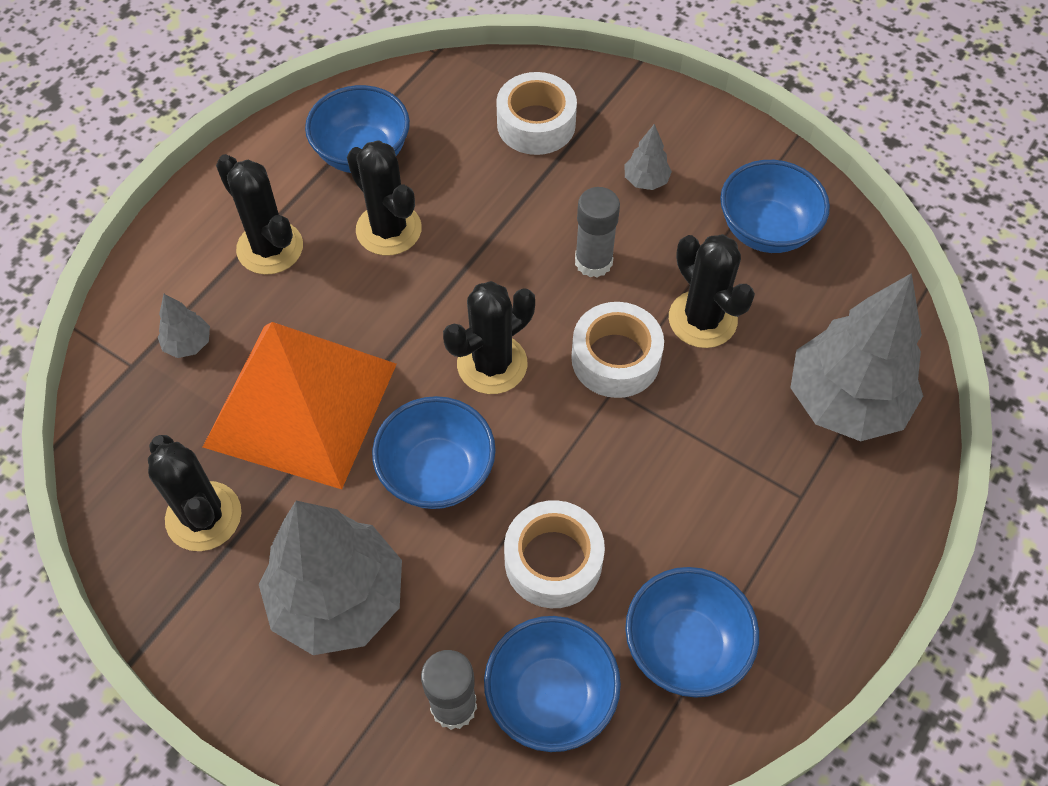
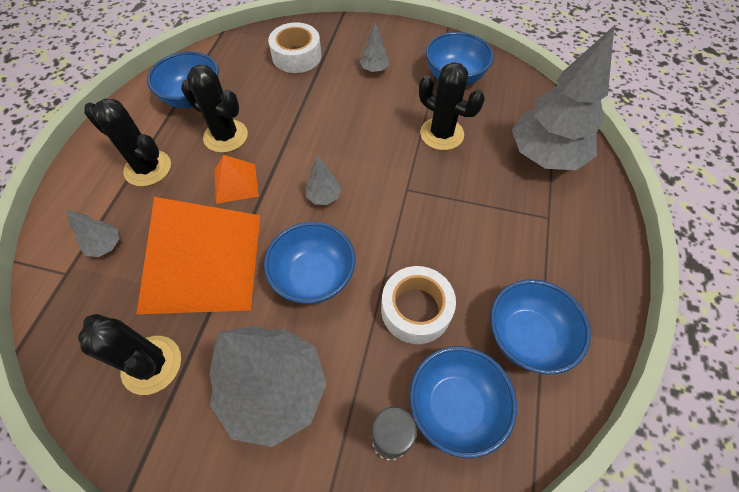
camera: 20 degrees left, 0 degrees up
(379, 306) = (235, 183): none -> orange pyramid
(492, 364) = (324, 197): black cactus -> grey tree
(593, 262) = (362, 120): grey glue stick -> none
(615, 359) = (400, 171): white tape -> none

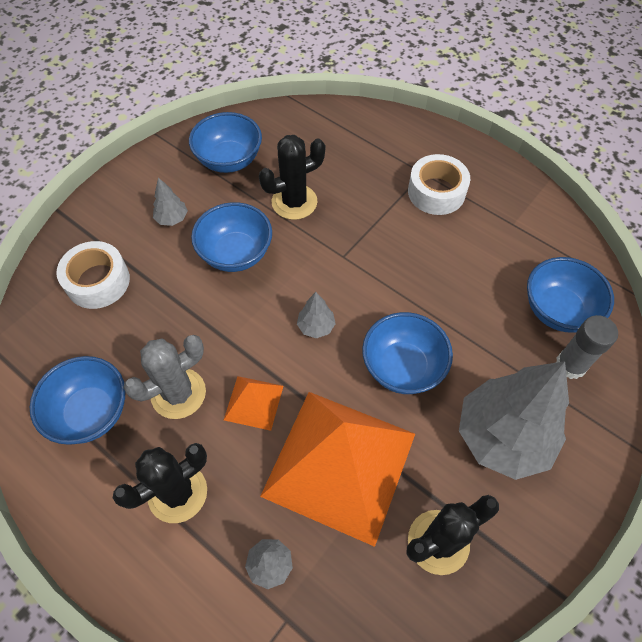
camera: 65 degrees left, 0 degrees up
(226, 136) = (178, 393): black cactus -> grey cactus
(416, 310) = (468, 301): white tape -> white tape (436, 192)
(526, 337) = (520, 239): blue bowl -> blue bowl (236, 254)
(545, 155) = (361, 143): grey tree -> none

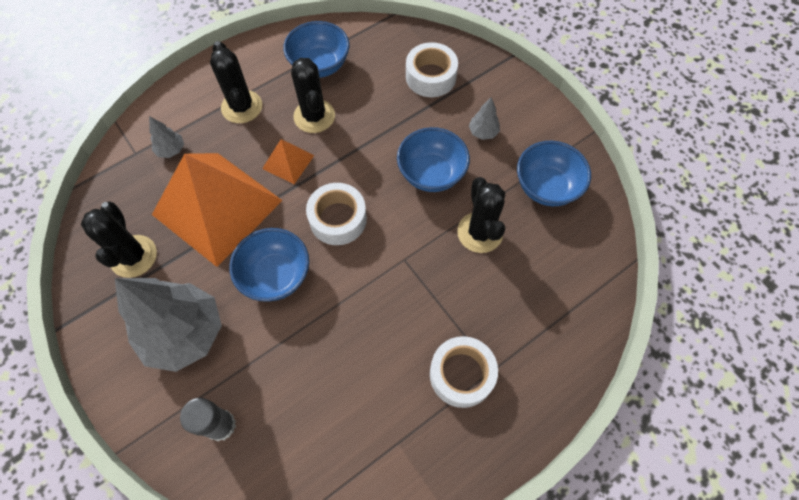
camera: 105 degrees right, 5 degrees up
(178, 393) = (314, 116): grey cactus -> black cactus
(316, 326) = (338, 219): grey tree -> white tape
(557, 310) = (280, 442): blue bowl -> none

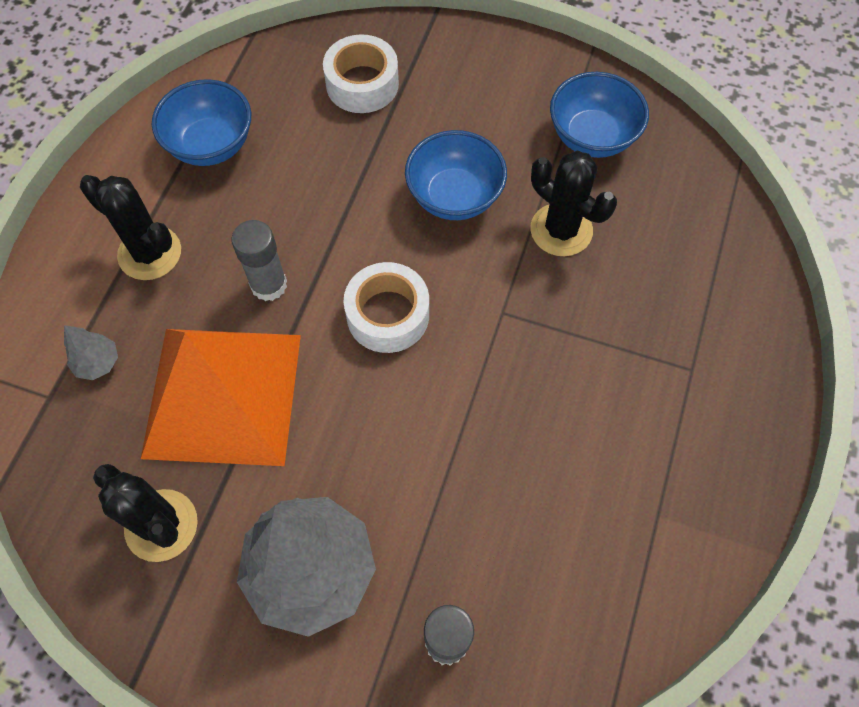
camera: 35 degrees left, 0 degrees up
(276, 275) = (367, 428): blue bowl -> none
(288, 162) = (269, 285): orange pyramid -> grey glue stick
(314, 116) = (256, 211): black cactus -> none
(461, 374) = (664, 396): white tape -> none
(483, 132) = (475, 115): grey tree -> none

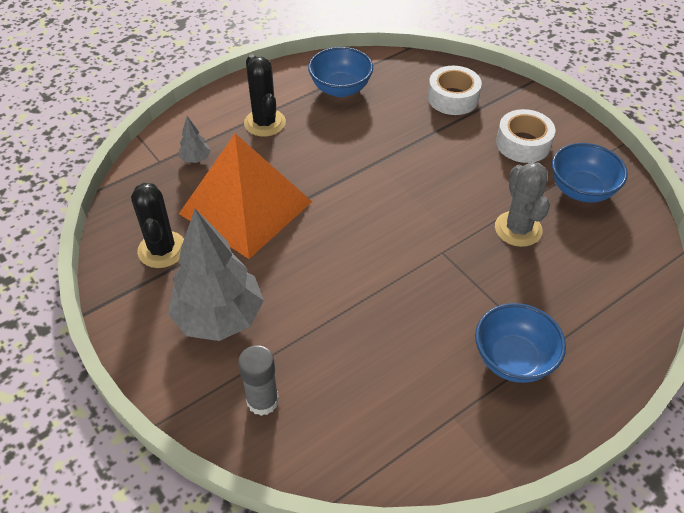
camera: 35 degrees right, 15 degrees down
(269, 285) = (315, 169): grey glue stick -> none
(388, 315) = (370, 217): white tape -> white tape (523, 144)
(454, 196) = (462, 179): blue bowl -> blue bowl (513, 359)
(561, 230) = (518, 229): black cactus -> grey cactus

